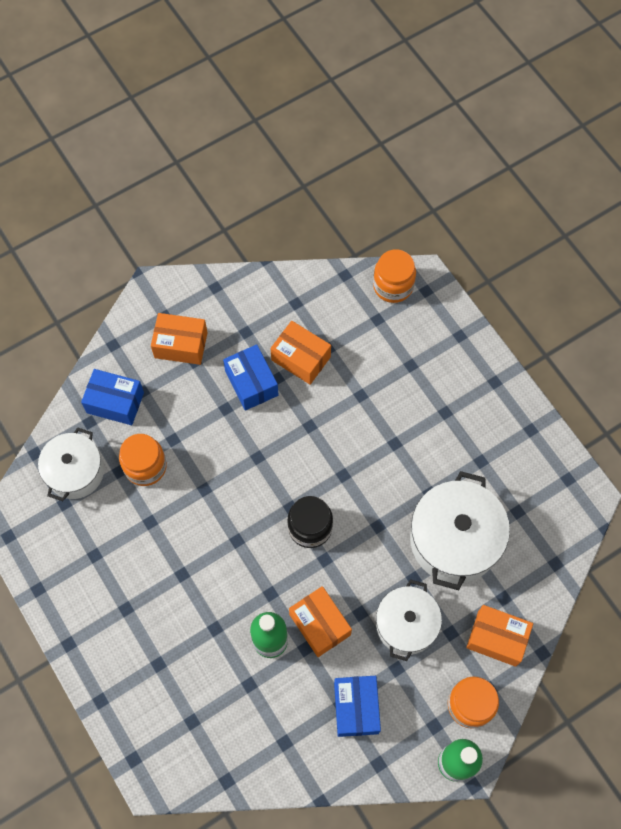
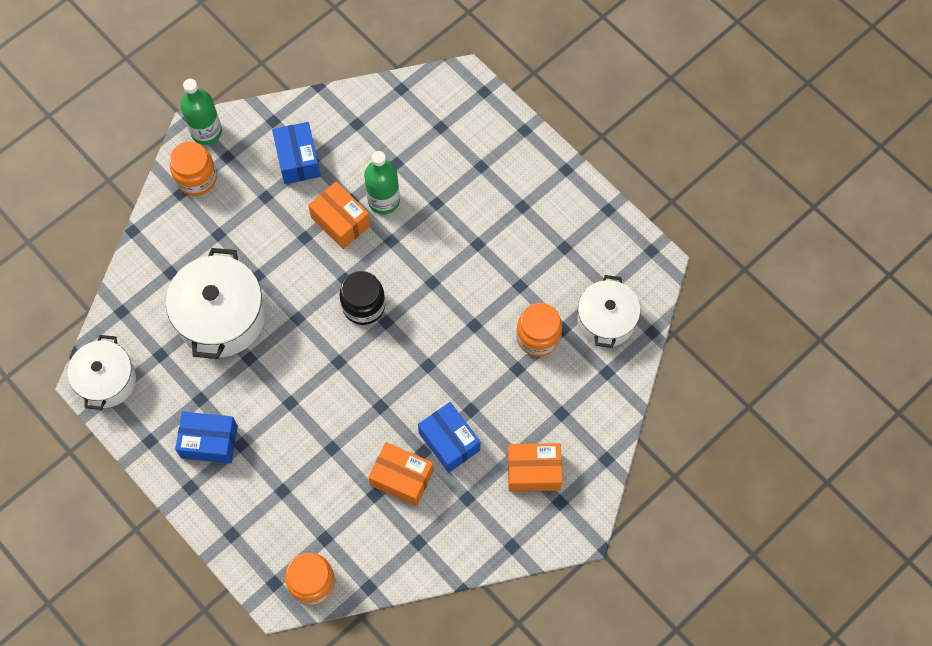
camera: 170 degrees right, 0 degrees up
(115, 402) = (586, 397): blue box -> blue box (209, 442)
(406, 624) = (260, 234): white pot -> white pot (107, 380)
(496, 638) = (175, 236): orange box -> none

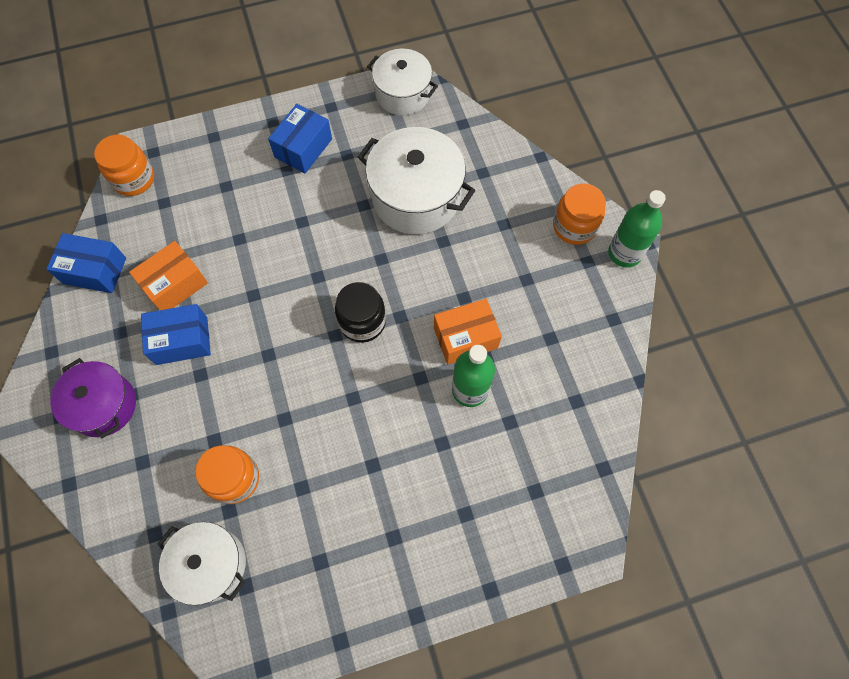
camera: 115 degrees right, 0 degrees up
(298, 160) = (556, 325): blue box -> blue box (95, 271)
(533, 471) = (104, 405): orange box -> purple pot

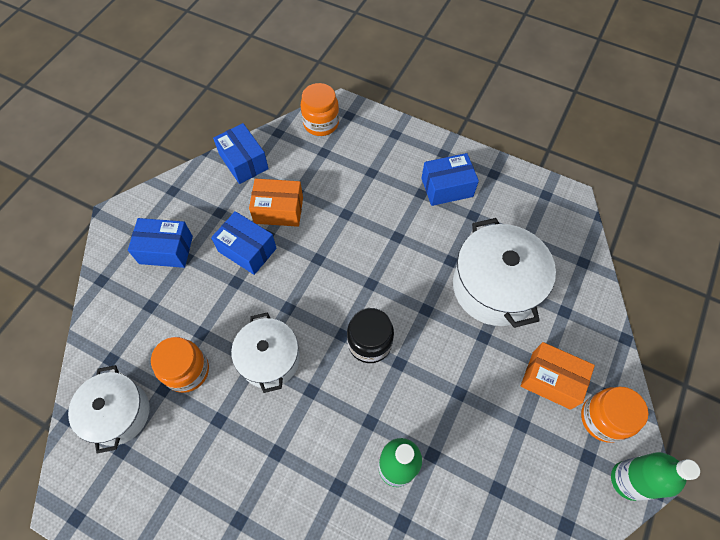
camera: 45 degrees right, 5 degrees down
(104, 405) = (166, 250): purple pot -> blue box
(402, 94) = (556, 205): white pot -> white pot (269, 359)
(465, 338) = (431, 424): orange box -> orange box (551, 380)

